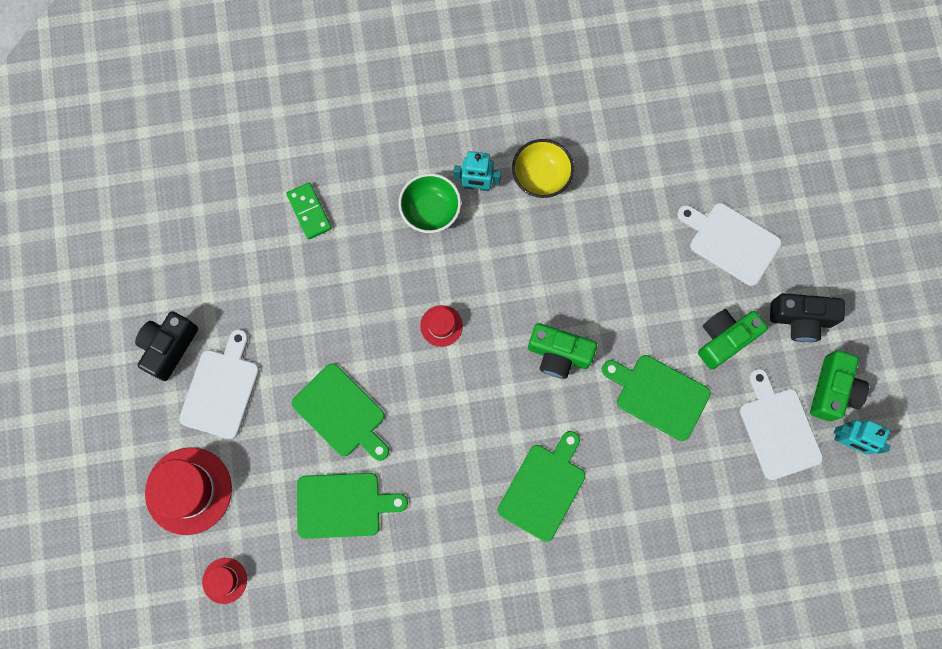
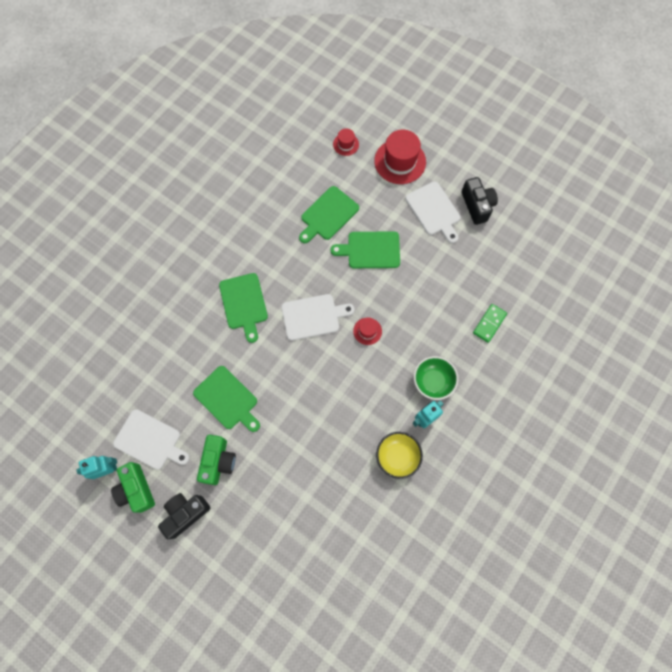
camera: 135 degrees right, 5 degrees down
(309, 212) = (489, 323): green domino -> green domino turned 75 degrees counterclockwise
(558, 354) = (296, 372): green camera -> none
(658, 395) = (227, 399): green cutting board -> green cutting board turned 60 degrees clockwise
(731, 242) = (262, 522): white cutting board -> white cutting board (313, 316)

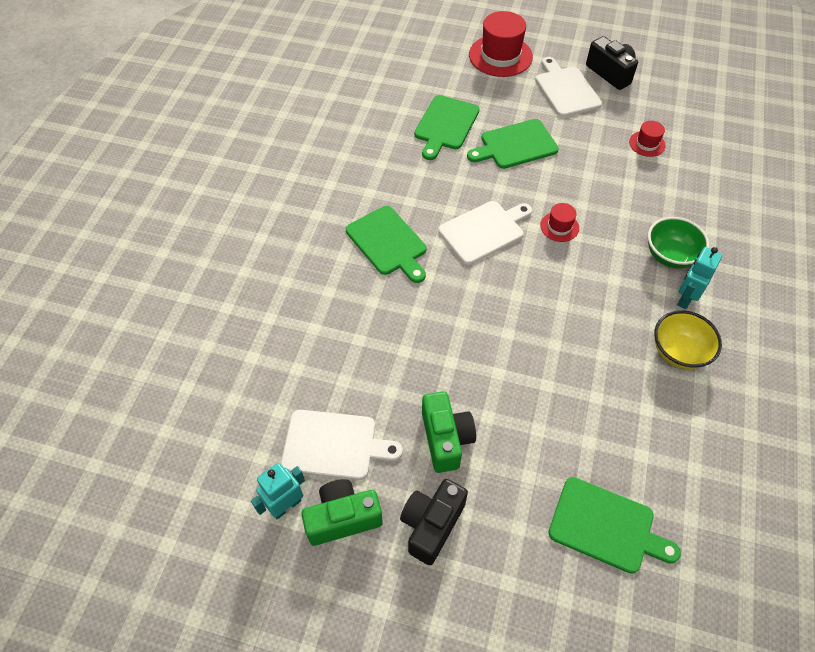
camera: 20 degrees left, 15 degrees down
(136, 489) = (343, 518): green camera -> green camera turned 120 degrees clockwise
(227, 399) = (420, 358): green cutting board -> green cutting board (606, 526)
(346, 144) = (429, 56): red hat -> red hat (647, 144)
(434, 210) = (566, 89): white cutting board -> white cutting board turned 150 degrees counterclockwise
(489, 323) = (696, 177): green domino -> none

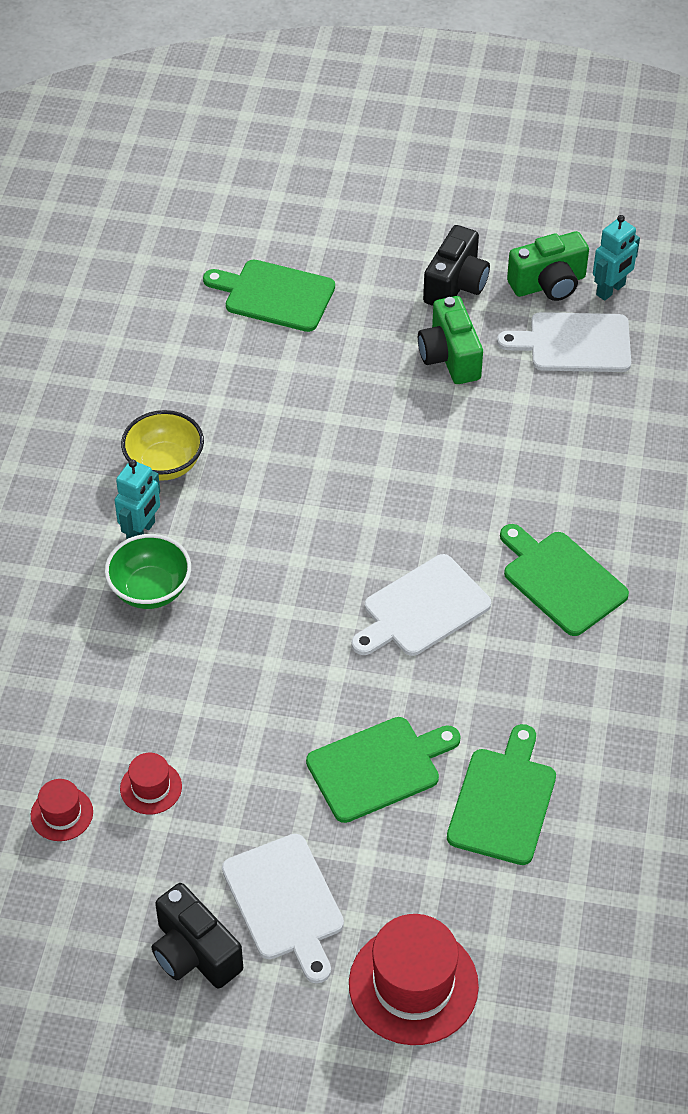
camera: 175 degrees right, 5 degrees down
(559, 226) = (309, 623): red hat -> red hat (62, 814)

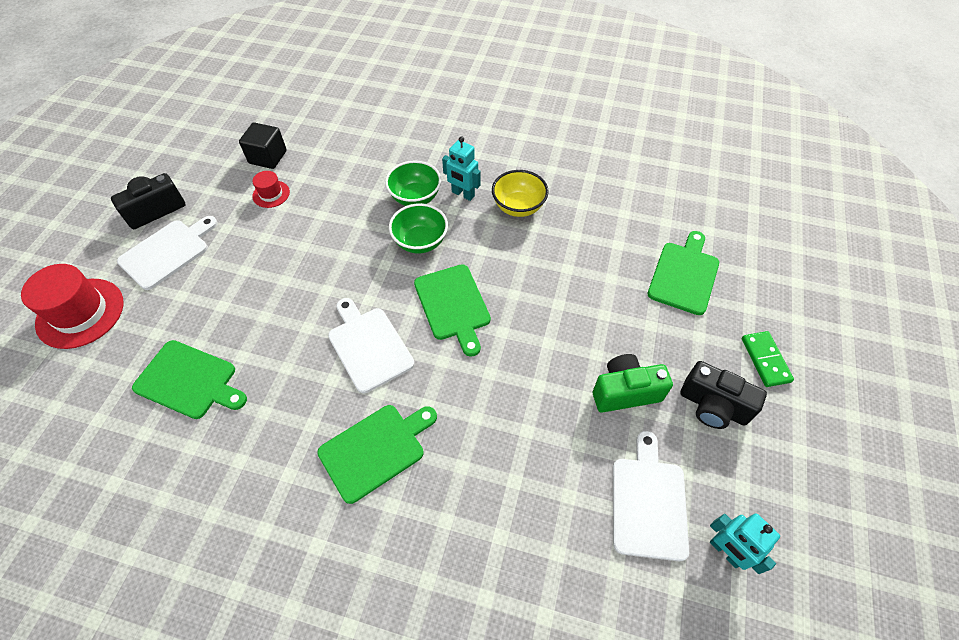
camera: 95 degrees right, 5 degrees up
(62, 814) = (268, 157): red hat -> black cube
(239, 573) = (420, 242): none -> green bowl
(285, 903) = (167, 252): white cutting board -> white cutting board turned 150 degrees clockwise
(378, 767) = (244, 307): green cutting board -> green cutting board (453, 305)
(390, 236) = (765, 360): none -> green domino
(548, 284) = (725, 489): green camera -> none

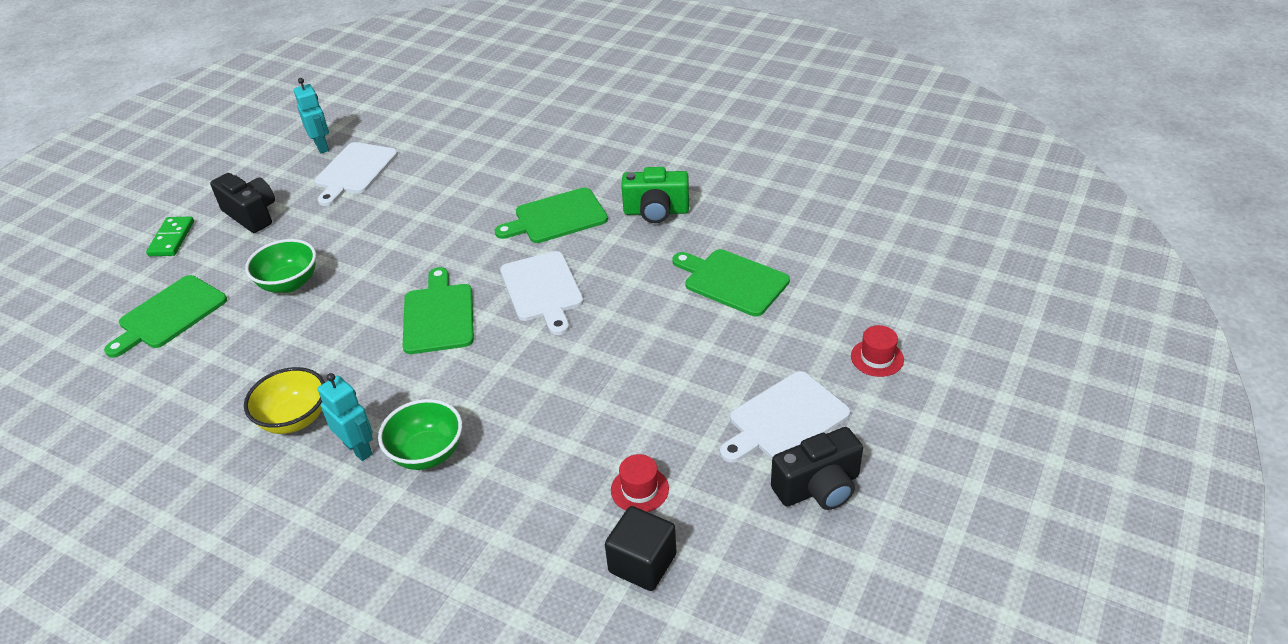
camera: 165 degrees left, 15 degrees down
(80, 313) = (877, 358): red hat -> red hat, size x0.51
(420, 242) = (446, 389): green bowl -> green bowl (289, 283)
(625, 392) = (317, 231): green camera -> green camera (656, 211)

